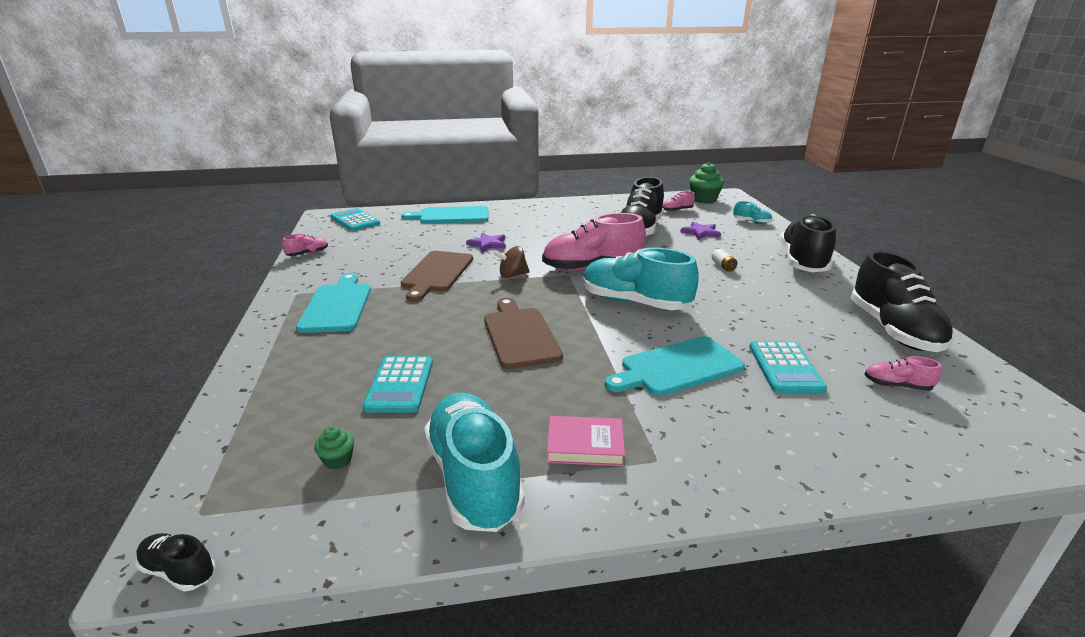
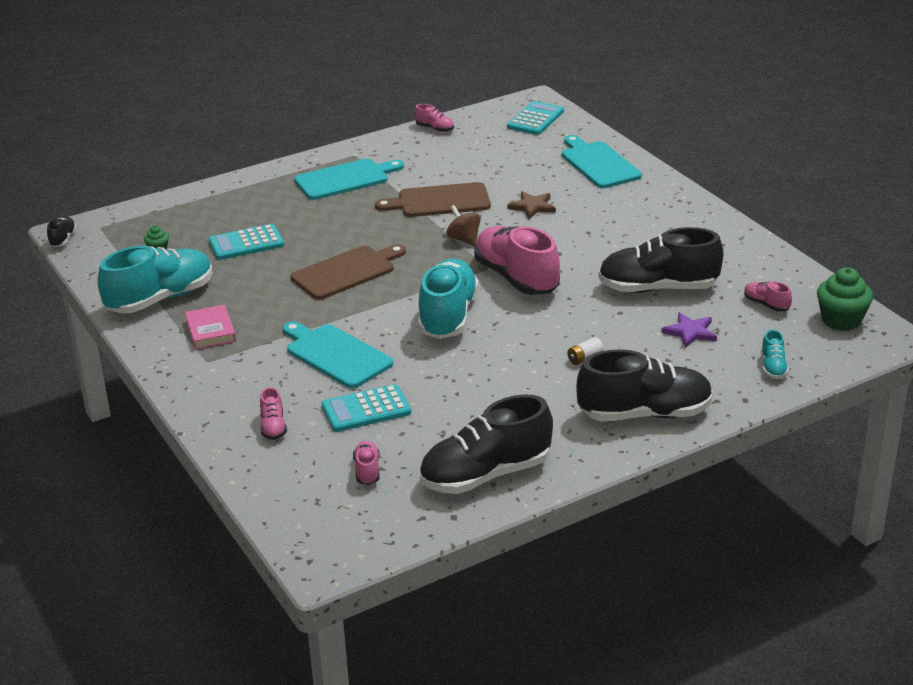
camera: 70 degrees right, 5 degrees up
(488, 244) = (532, 207): purple star -> brown star
(816, 431) = (273, 427): none -> pink shoe

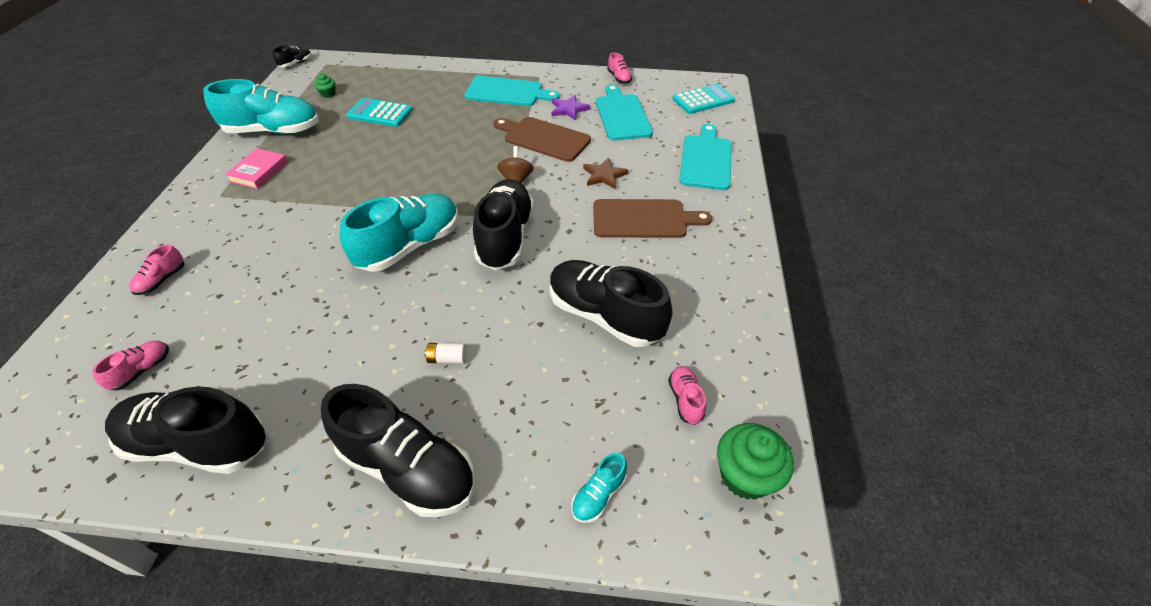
camera: 35 degrees right, 15 degrees up
(336, 355) = (292, 237): turquoise cutting board -> turquoise cutting board (622, 115)
(347, 272) = (403, 167): brown cutting board -> brown cutting board (644, 219)
(366, 409) = (233, 304): turquoise calculator -> none
(516, 278) = (505, 237): pink shoe -> black shoe
(690, 332) = (572, 388): purple star -> purple star (569, 109)

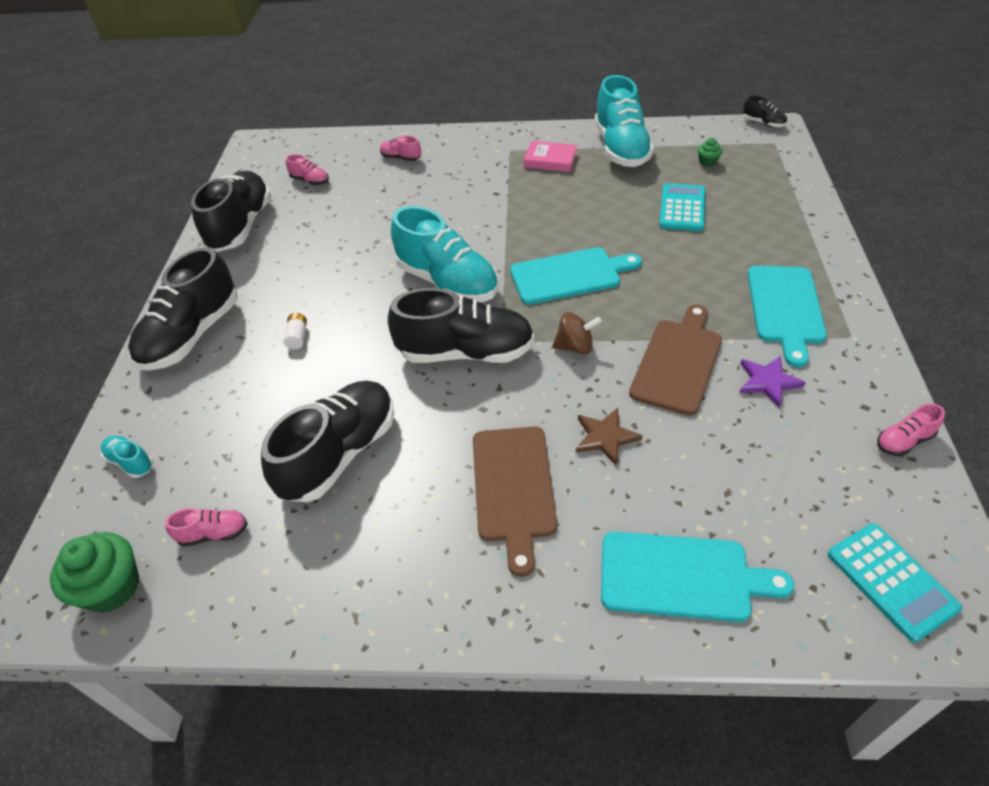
camera: 90 degrees right, 0 degrees up
(622, 115) = (778, 451): turquoise cutting board -> turquoise cutting board (569, 275)

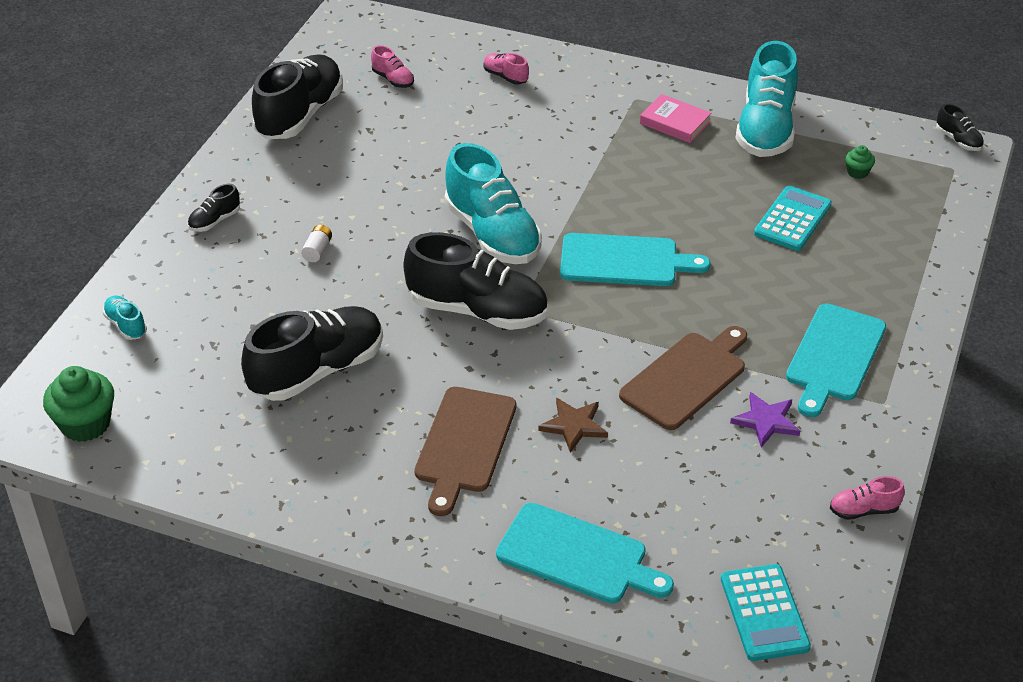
camera: 15 degrees right, 5 degrees down
(192, 335) = (214, 221): black shoe -> black shoe, size x0.44
(214, 533) = (182, 406): pink shoe -> none
(575, 347) = (590, 335): brown spinning top -> none

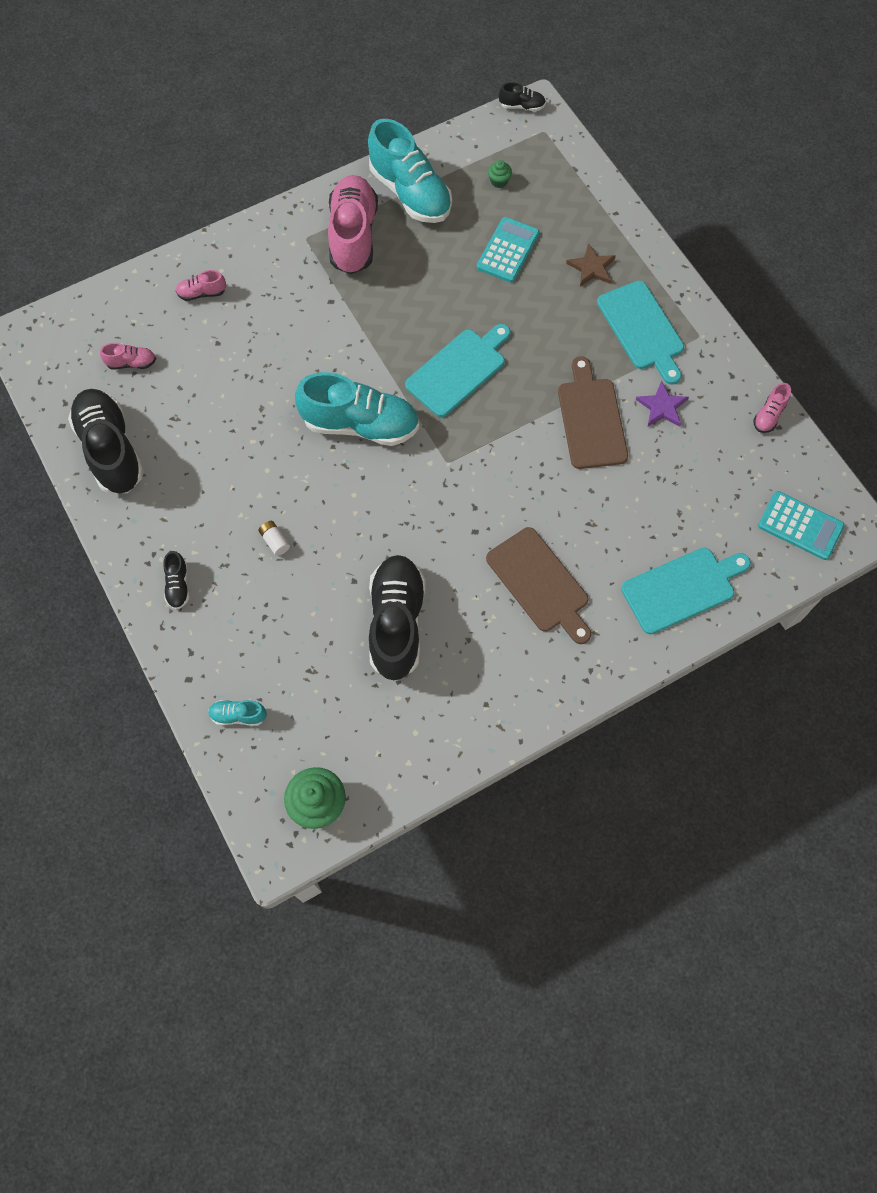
camera: 50 degrees left, 25 degrees up
(478, 310) = (426, 487): black shoe -> none
(574, 426) = (577, 511): brown star -> brown star (591, 267)
(675, 122) = (353, 236): pink book -> pink shoe
(792, 219) = (508, 250): turquoise calculator -> turquoise calculator turned 45 degrees clockwise

